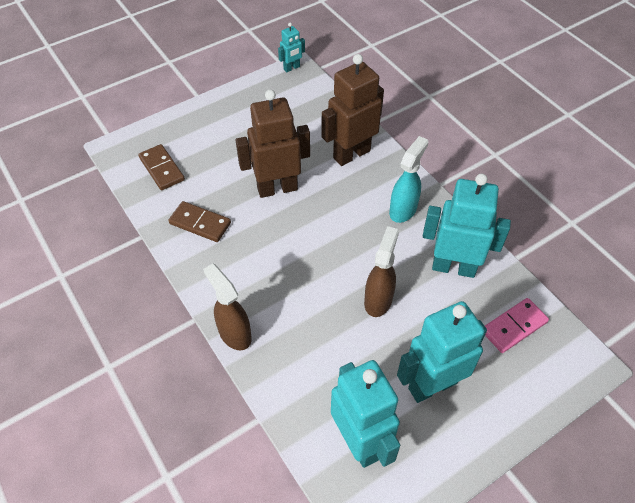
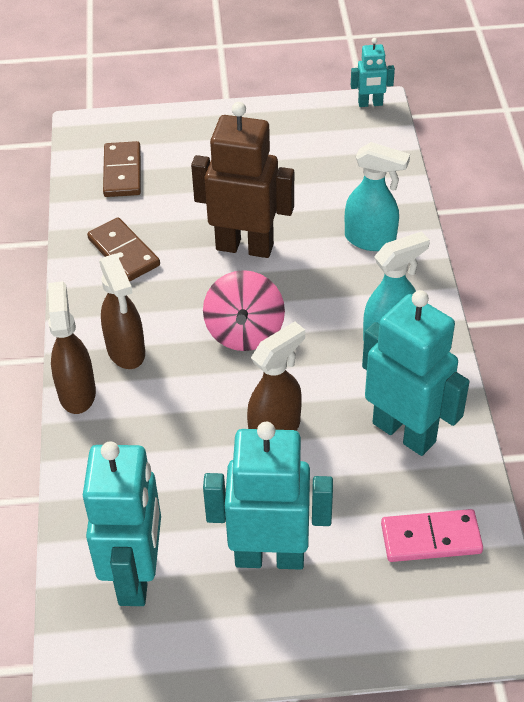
camera: 30 degrees right, 5 degrees down
(248, 290) = (126, 351): none -> brown spray bottle
(316, 244) = (244, 332): none -> pink spinning top
(351, 154) = (371, 240): brown robot -> turquoise spray bottle

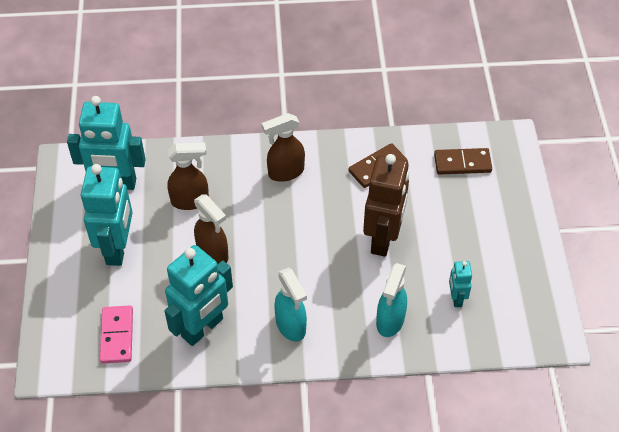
camera: 90 degrees right, 5 degrees up
(77, 392) = (253, 149): brown spray bottle -> brown spray bottle (190, 201)
(244, 332) = (299, 238): pink spinning top -> none
(370, 104) = (560, 333): turquoise robot -> turquoise robot (456, 298)

